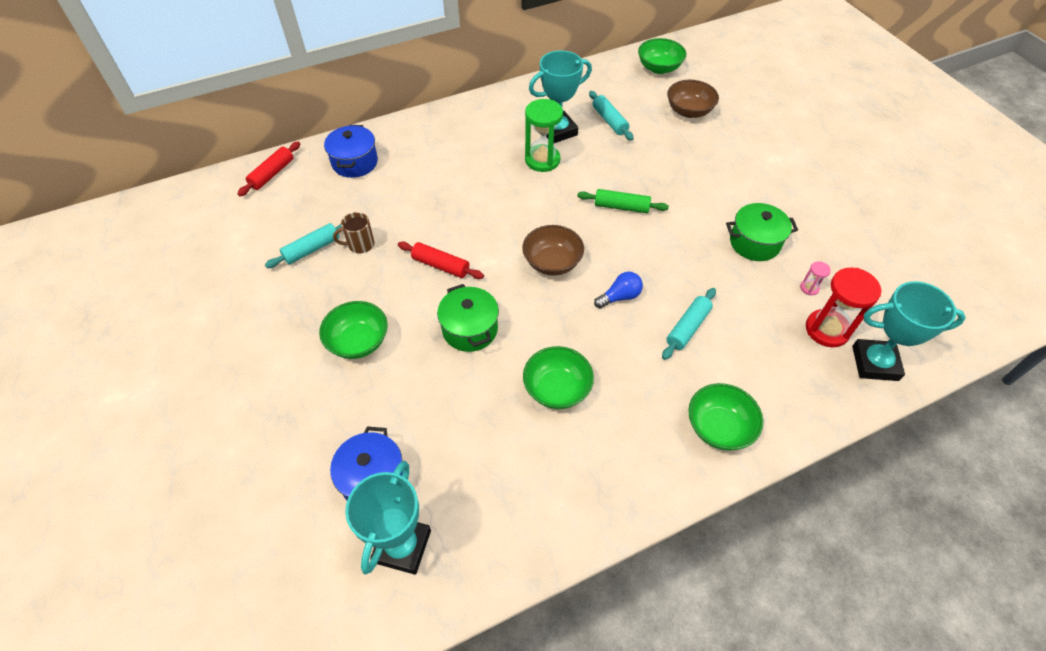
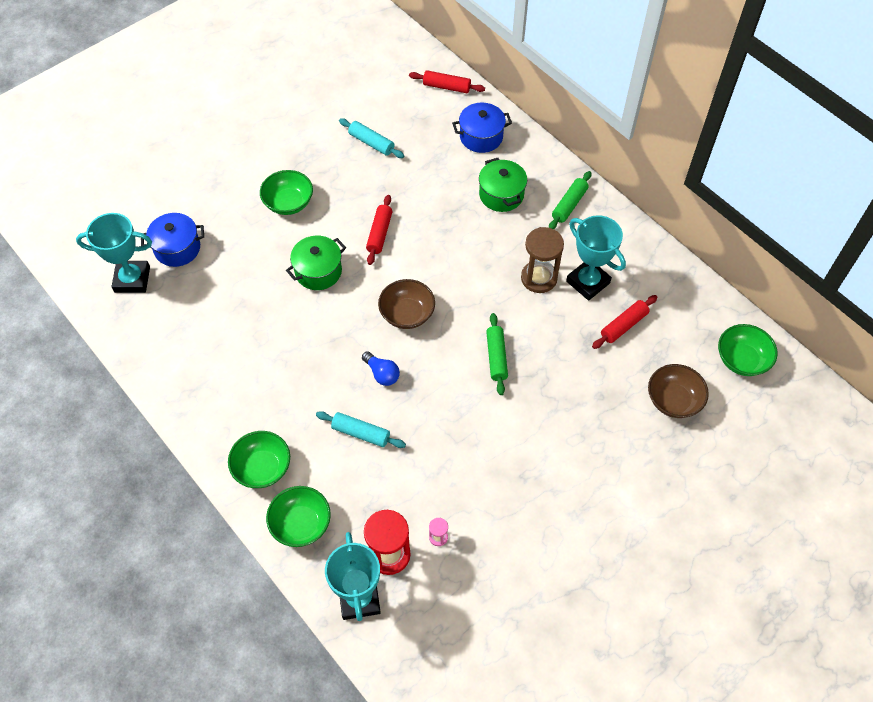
camera: 75 degrees right, 5 degrees up
(360, 244) = (386, 172): brown mug -> none
(468, 123) = (569, 205): none -> green rolling pin
(542, 160) = (539, 278): green hourglass -> brown hourglass
(557, 389) = (274, 344): green bowl -> green bowl (301, 524)
(609, 121) = (623, 325): turquoise rolling pin -> red rolling pin
(754, 243) = (485, 483): green pot -> green pot (501, 195)

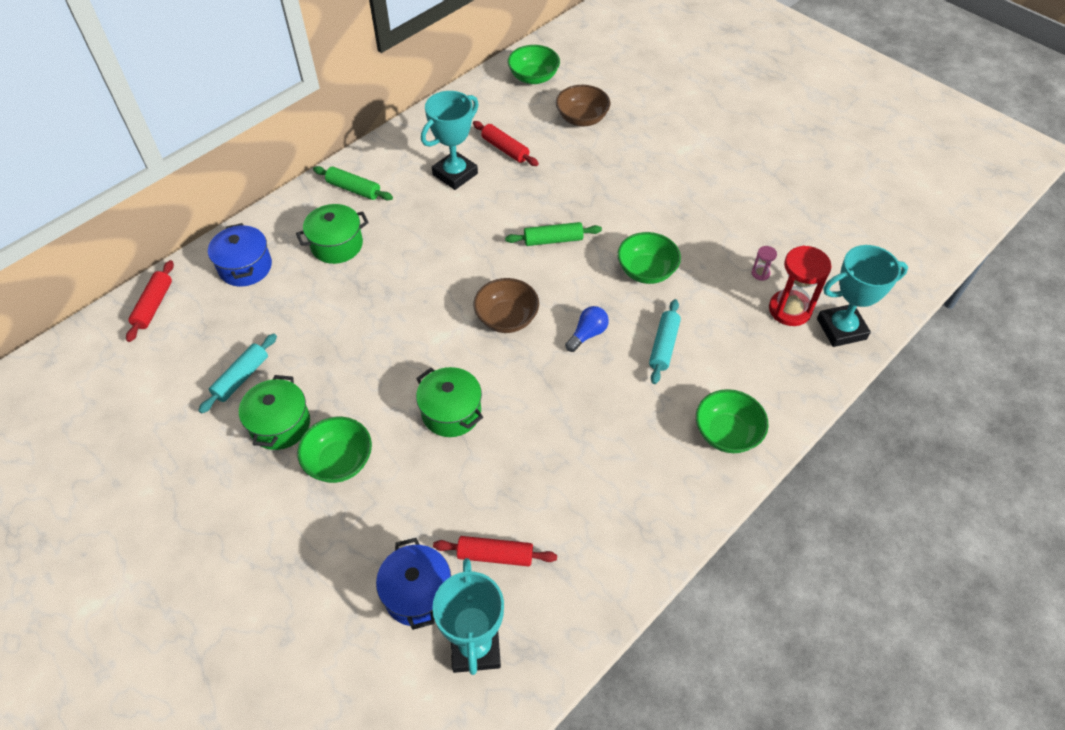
camera: 95 degrees left, 5 degrees down
(301, 524) = (781, 387): green bowl -> green bowl (646, 271)
(326, 168) = (280, 424): none -> green pot
(379, 233) = (392, 355): red rolling pin -> red rolling pin (495, 555)
(539, 278) = (452, 210): brown hourglass -> none

